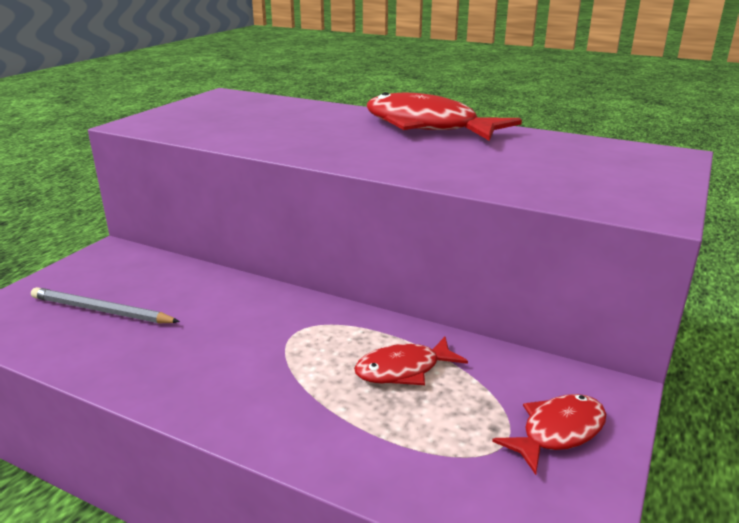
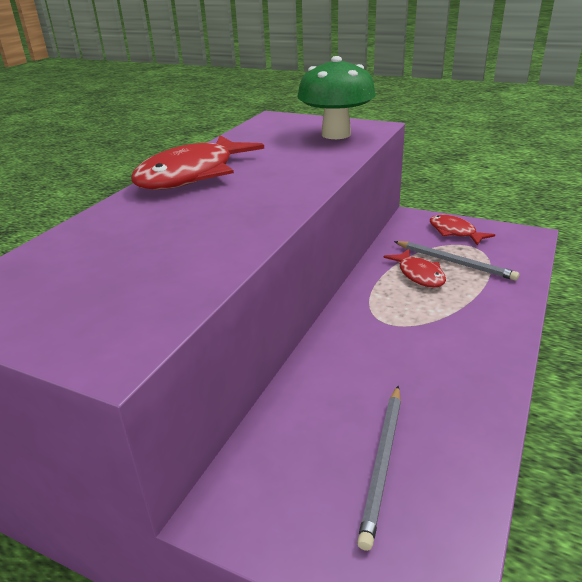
camera: 90 degrees left, 5 degrees up
(440, 411) = (454, 262): none -> grey pencil
(592, 185) = (336, 134): none -> green mushroom

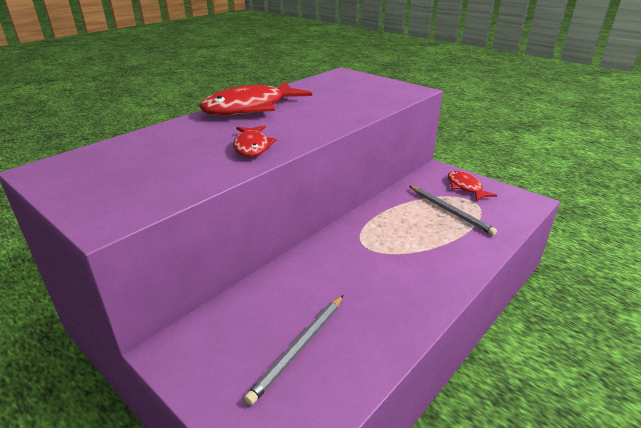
camera: 15 degrees right, 0 degrees up
(336, 134) = (379, 92): green mushroom -> none
(419, 275) = (414, 215): red fish -> red fish (252, 147)

